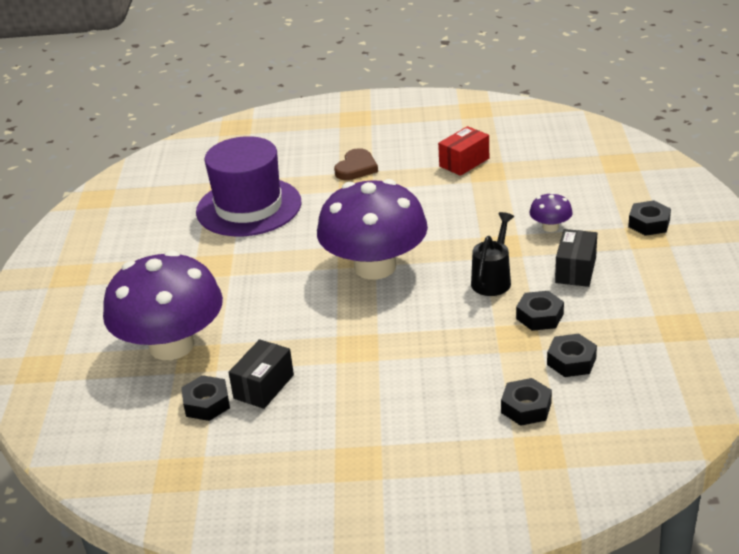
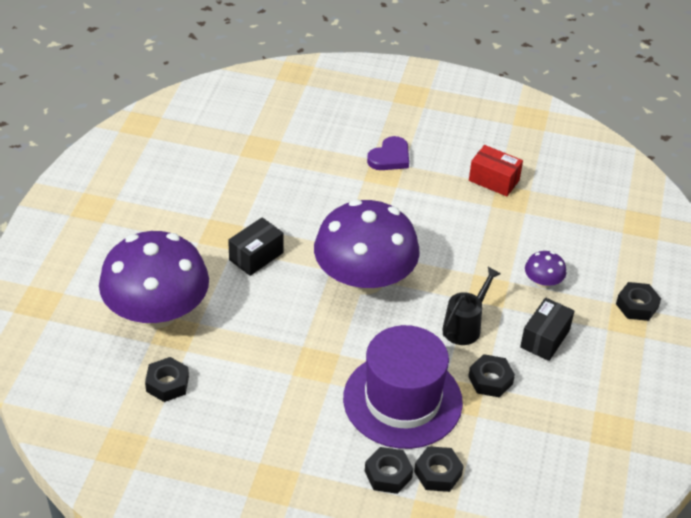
camera: 10 degrees right, 10 degrees up
(249, 207) = (275, 175): purple hat -> purple hat (402, 400)
(263, 386) = (221, 381): black box -> black box (256, 256)
(356, 168) = (390, 157): brown heart -> purple heart
(464, 162) = (494, 180): red box -> red box turned 60 degrees clockwise
(571, 361) = (498, 437): black nut -> black nut (388, 474)

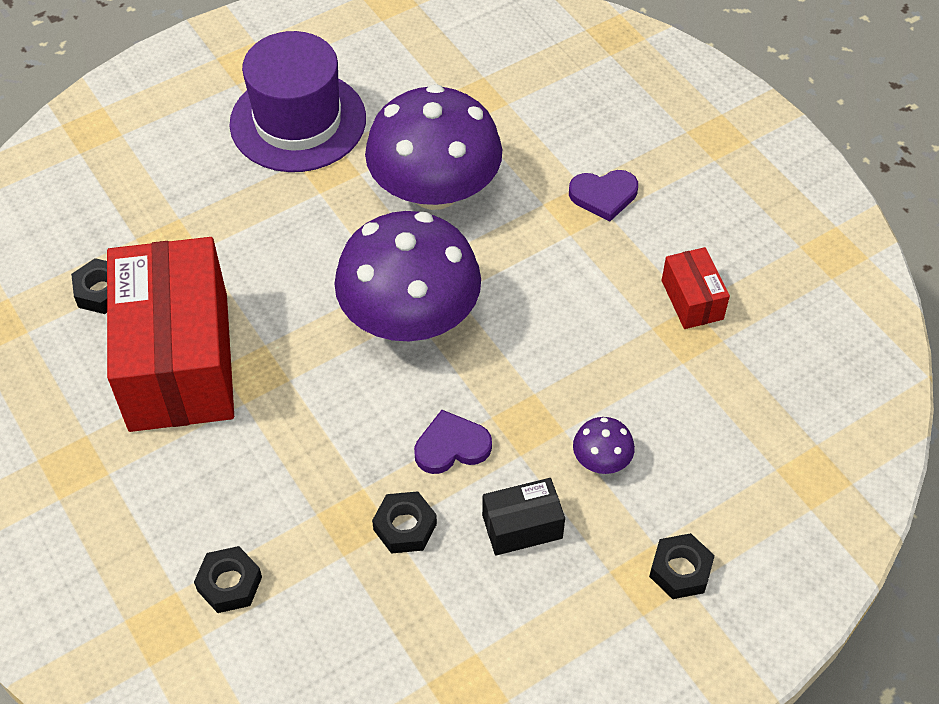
camera: 45 degrees right, 10 degrees up
(157, 312) = (176, 211): purple mushroom -> purple mushroom (435, 190)
(256, 256) = (333, 216): black box -> none
(264, 387) = (179, 361): none -> red box
(388, 474) = (182, 544): black nut -> none
(402, 400) = (290, 477): purple hat -> purple hat (298, 121)
(465, 326) = (451, 446): black watering can -> purple heart

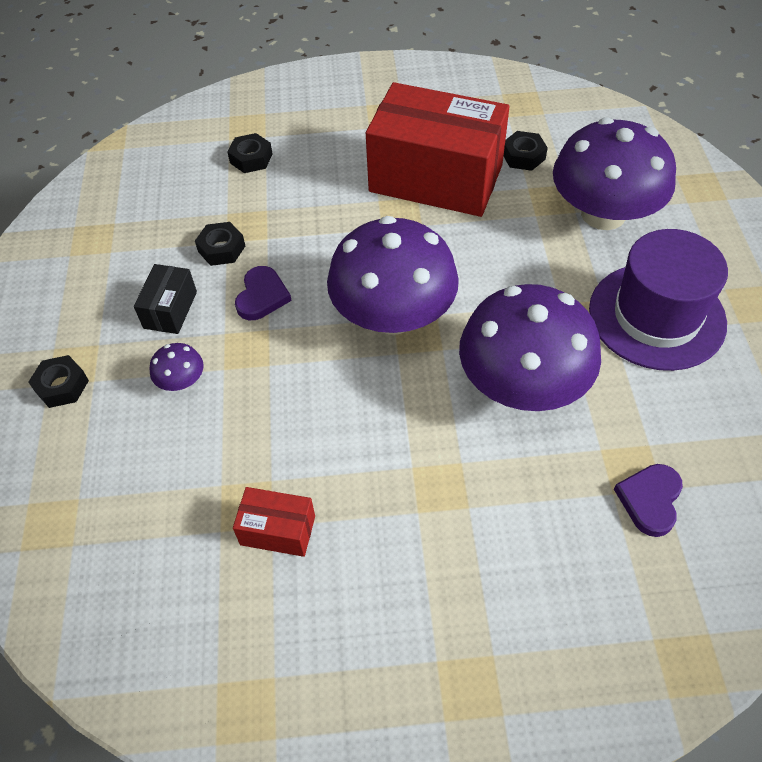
camera: 120 degrees right, 0 degrees up
(171, 194) = (603, 214): none -> purple mushroom
(603, 196) = (443, 520): purple heart -> purple heart (650, 500)

